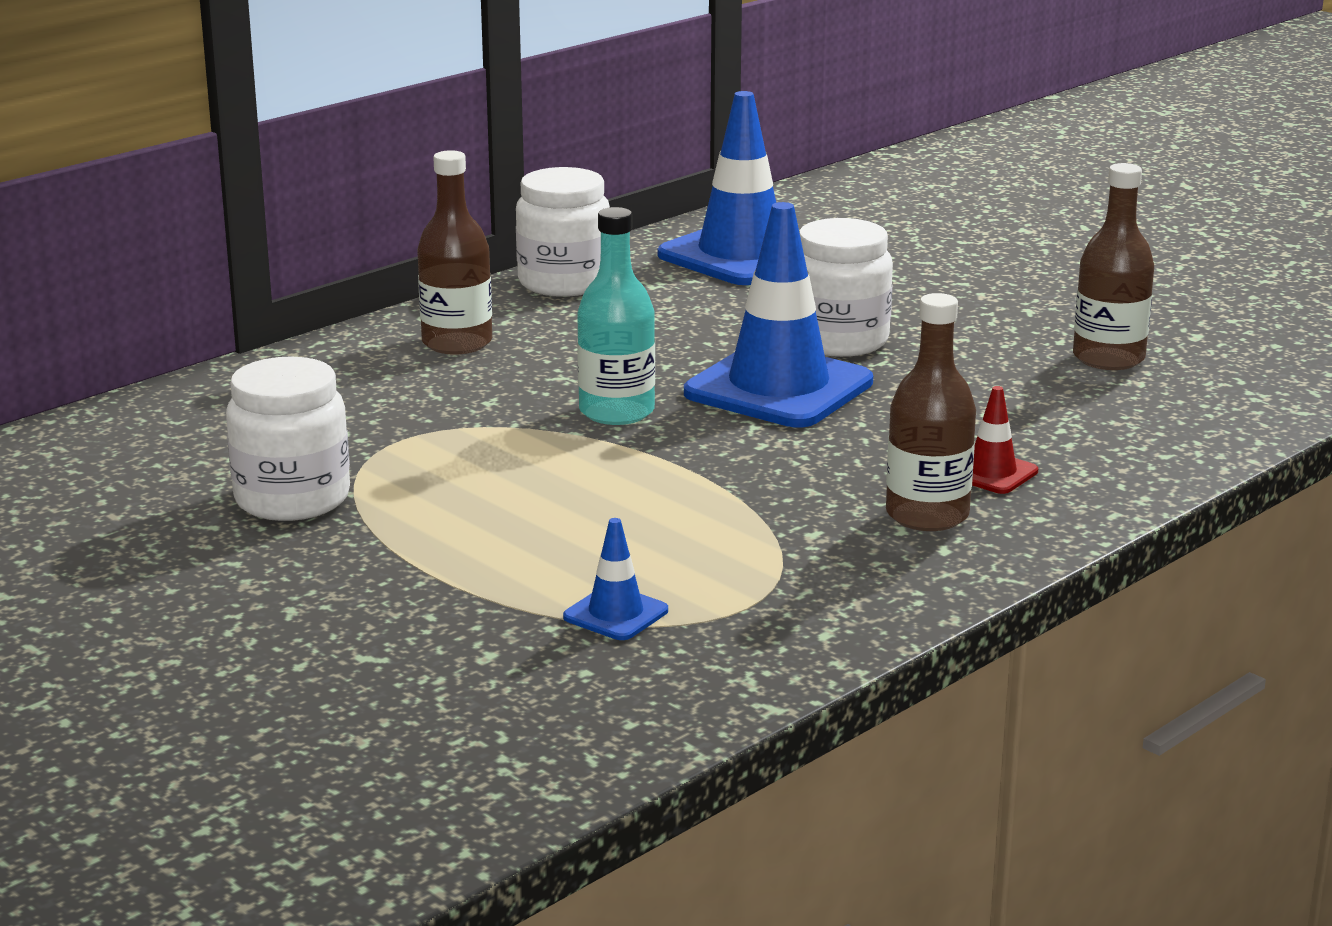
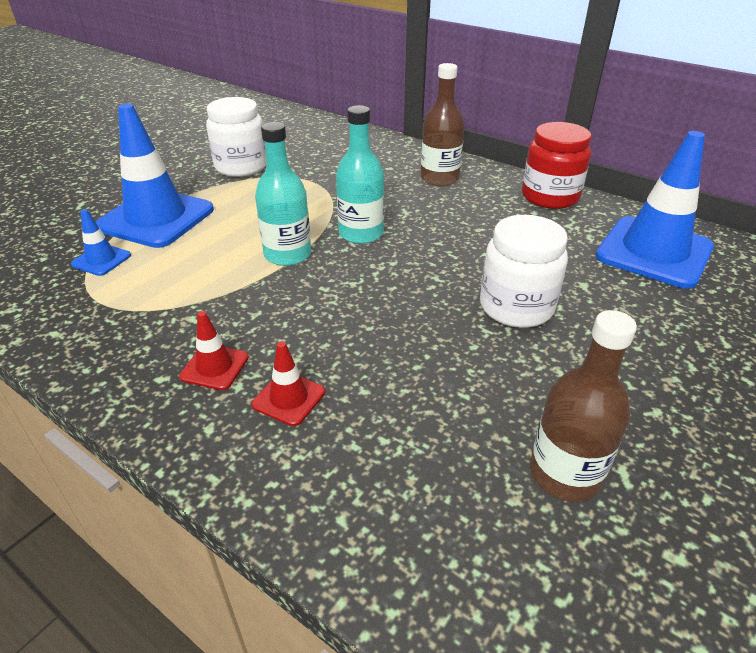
camera: 80 degrees right, 15 degrees up
(564, 283) = (550, 197): white jar -> red jar
(659, 465) = (287, 254): none -> turquoise bottle
(778, 388) = (417, 287): blue traffic cone -> blue traffic cone (156, 218)
(927, 515) = (214, 367): brown bottle -> red traffic cone

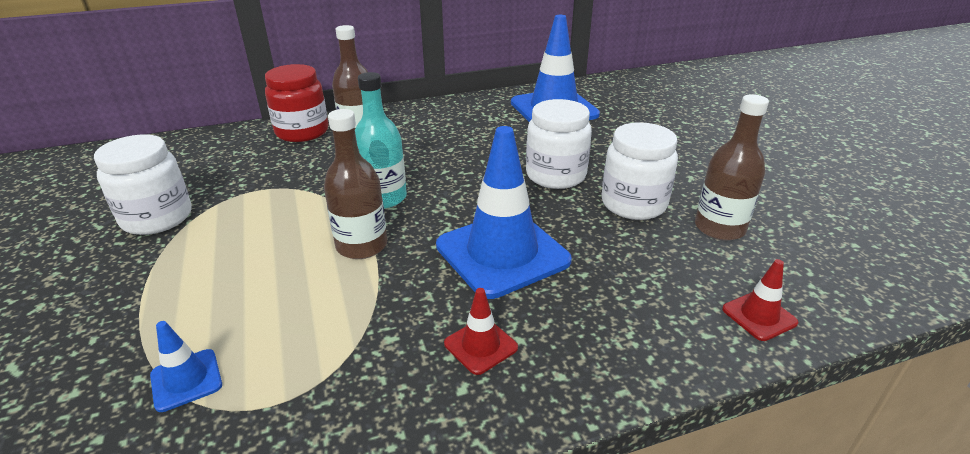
camera: 55 degrees left, 5 degrees down
(156, 218) = (163, 309): blue traffic cone -> blue traffic cone (502, 253)
(287, 254) = (362, 246): turquoise bottle -> brown bottle
(289, 398) = (561, 315): red traffic cone -> red traffic cone (759, 316)
(530, 382) = (633, 204): none -> white jar
(550, 197) = (449, 109): red jar -> red jar (302, 132)

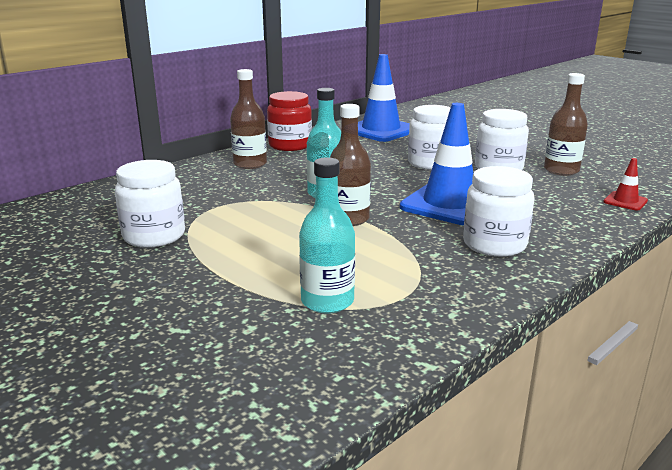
camera: 25 degrees left, 10 degrees down
(186, 380) = (327, 301): blue traffic cone -> turquoise bottle
(302, 132) = (197, 170): red jar -> red jar (290, 145)
(480, 345) = (494, 244): red traffic cone -> white jar

